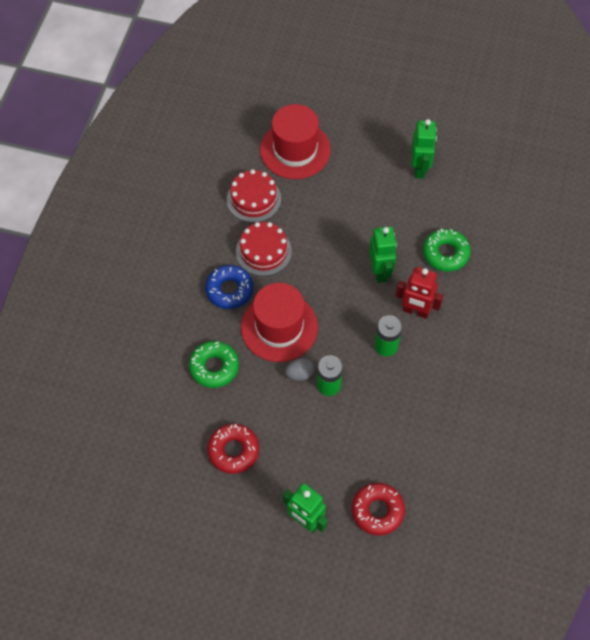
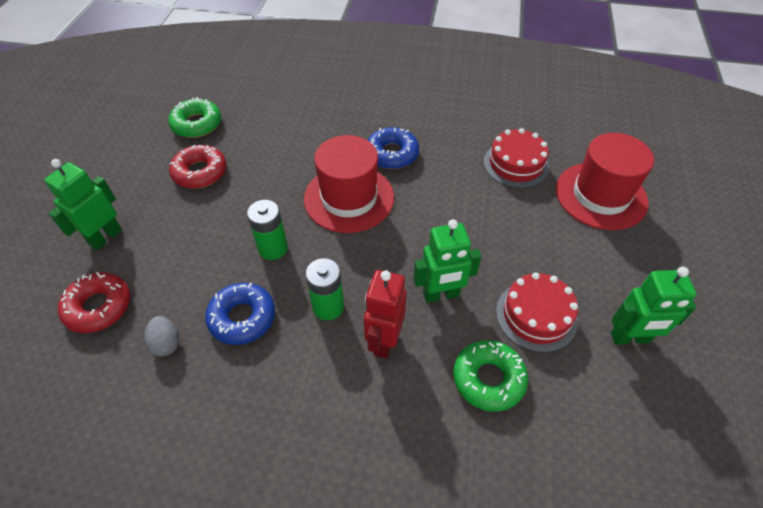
camera: 85 degrees right, 10 degrees down
(214, 367) = (298, 150): green donut -> green donut (197, 124)
(263, 251) = (447, 177): red cake -> red cake (536, 315)
(300, 374) = (288, 220): grey egg -> grey egg (166, 343)
(392, 404) = (242, 318): none -> blue donut

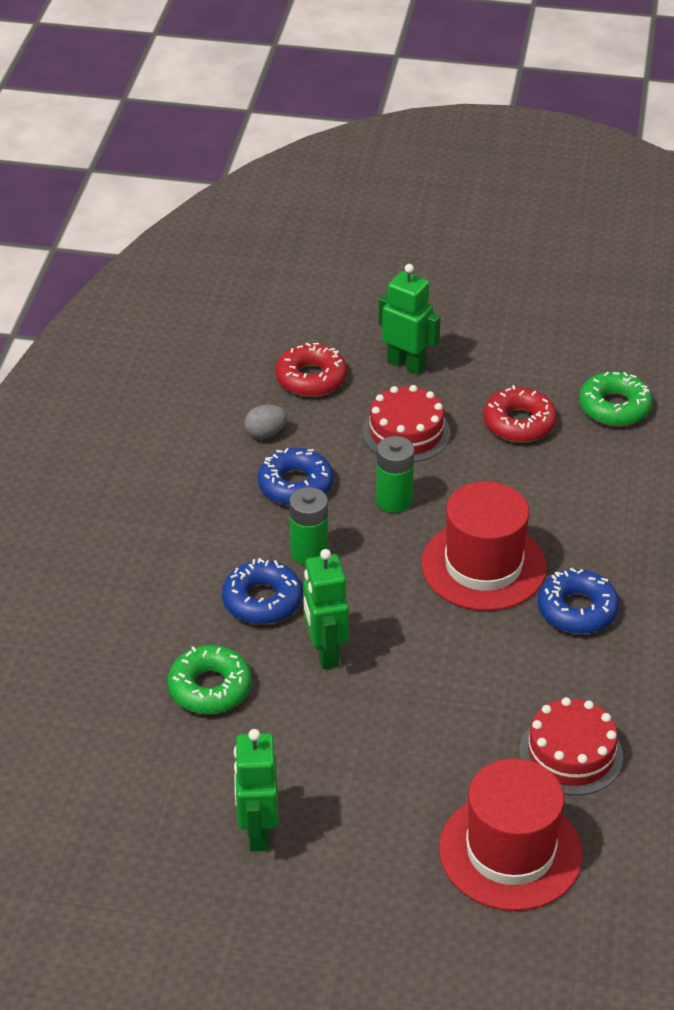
camera: 90 degrees right, 10 degrees down
(384, 341) = (262, 600): red robot -> blue donut
(536, 315) = (293, 742): red cake -> red cake (406, 432)

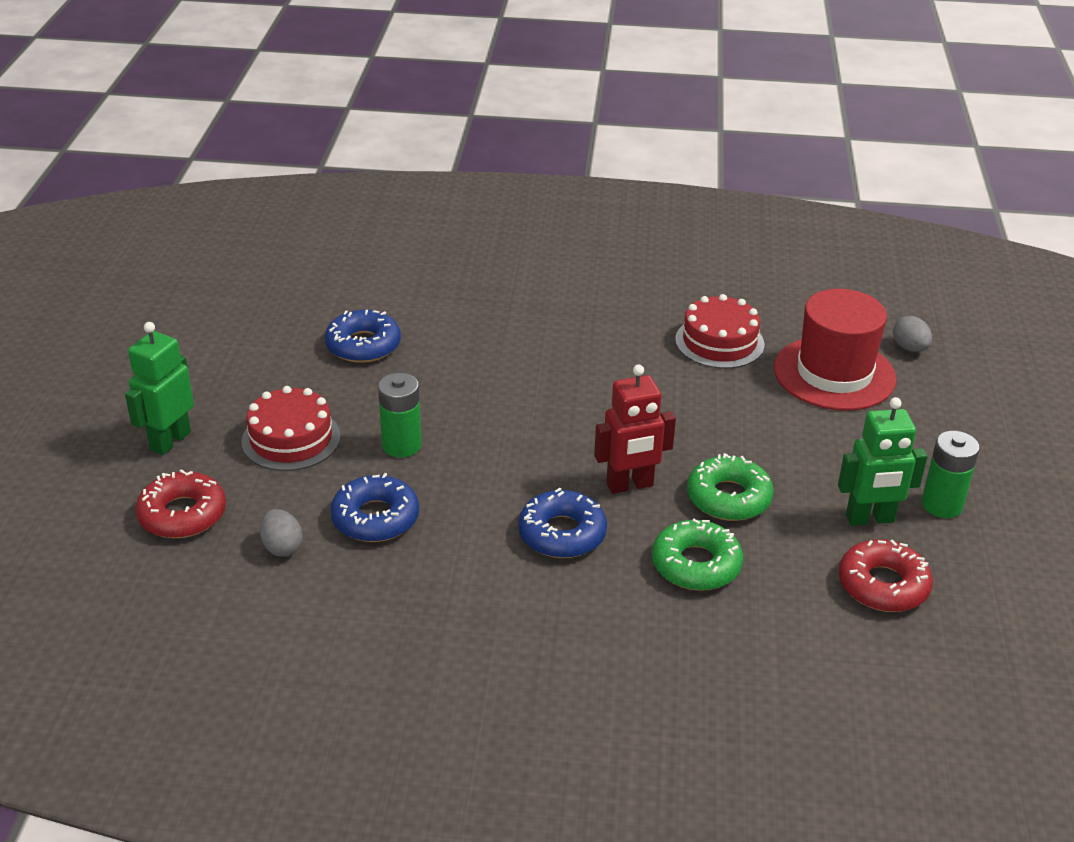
camera: 95 degrees left, 5 degrees down
(309, 552) = (485, 503): green battery -> green battery (942, 505)
(325, 653) = (630, 485): green robot -> red robot
(483, 566) = (495, 387): red hat -> none
(519, 423) = (283, 364): red donut -> red donut (883, 585)
(566, 940) = (909, 348): none -> grey egg
(577, 610) = (548, 335): blue donut -> blue donut (363, 345)
(614, 407) = (265, 308): green donut -> green donut (728, 498)

